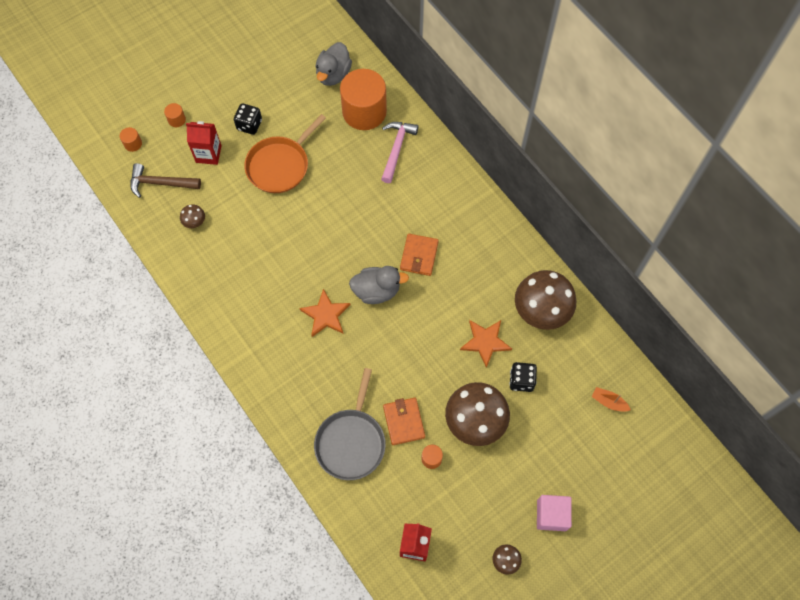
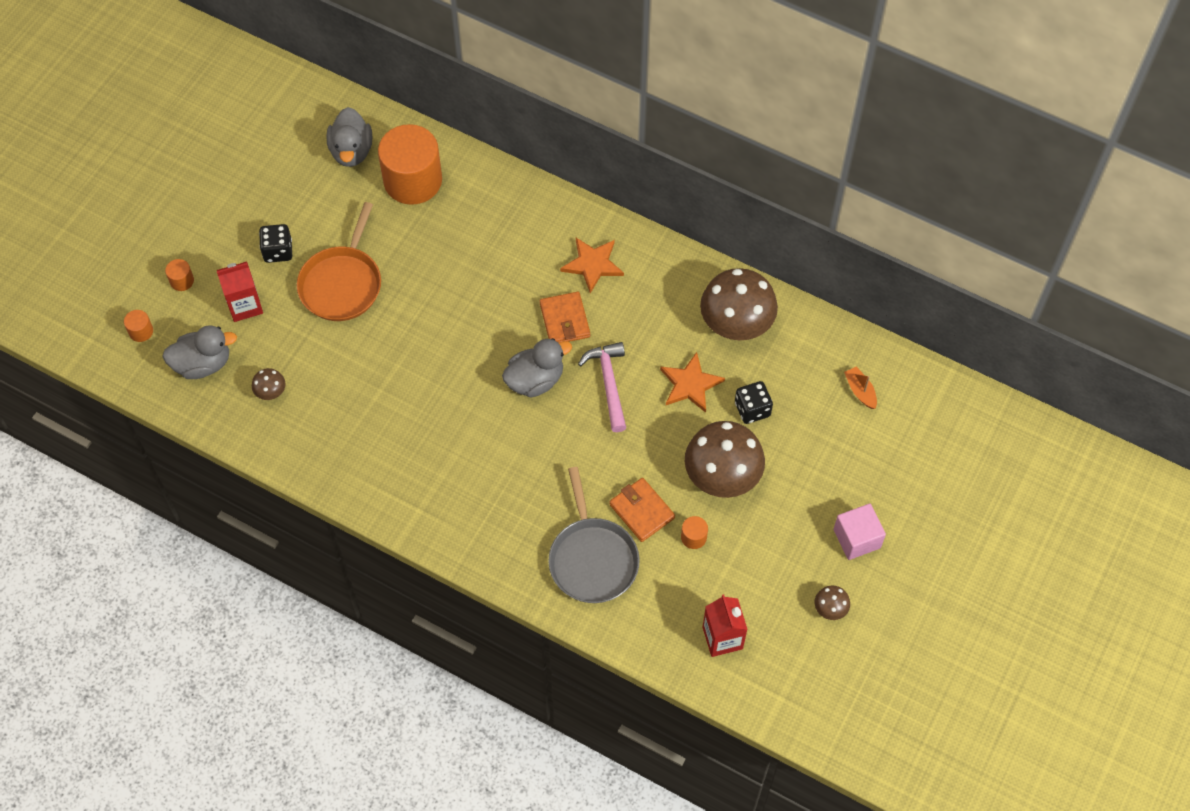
camera: 25 degrees left, 5 degrees down
(161, 183) = (203, 364): brown hammer -> grey duck
(325, 315) = (488, 432): orange star -> orange star (592, 265)
(396, 149) = (475, 209): pink hammer -> pink hammer (609, 383)
(609, 402) = (860, 391): orange boat -> orange boat turned 60 degrees clockwise

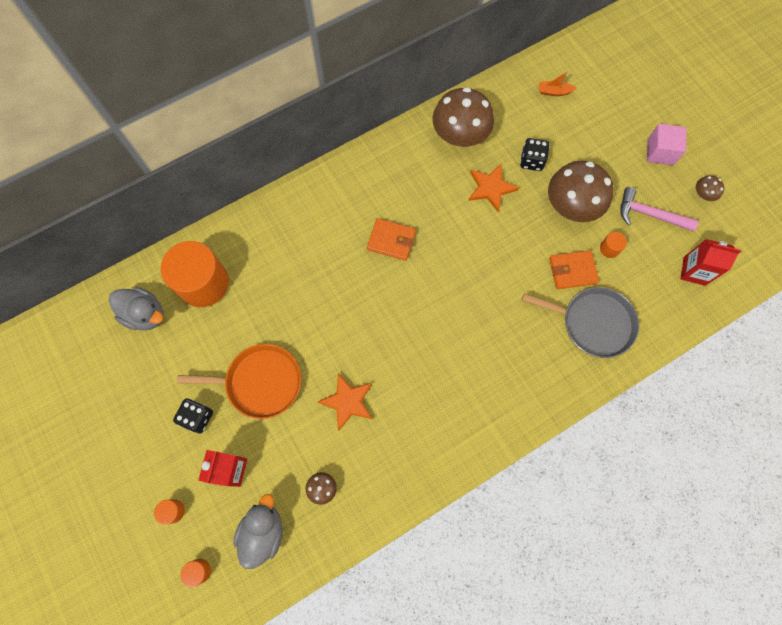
camera: 60 degrees left, 10 degrees up
(342, 283) = (260, 382): orange pan -> orange pan turned 45 degrees counterclockwise
(535, 380) = (428, 286): grey duck -> none
(592, 265) = (357, 199): orange star -> orange star (347, 402)
(609, 383) = (460, 239): pink hammer -> pink hammer (649, 214)

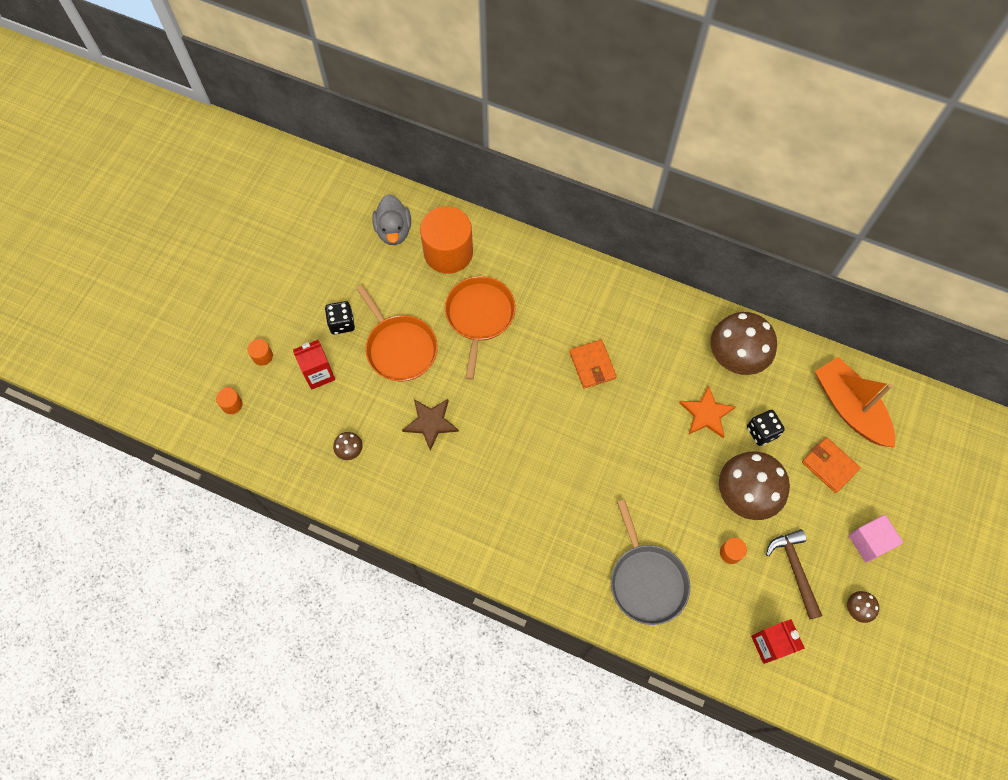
camera: 55 degrees right, 5 degrees down
(263, 532) = (288, 429): grey duck -> none
(282, 297) = (479, 316): none -> orange pan
(347, 402) = (430, 423): orange star -> brown star
(554, 92) = (849, 408): orange boat -> orange boat, size x2.46
(572, 271) = (682, 533): orange wallet -> orange wallet (829, 466)
(649, 214) = (795, 570): pink hammer -> brown hammer

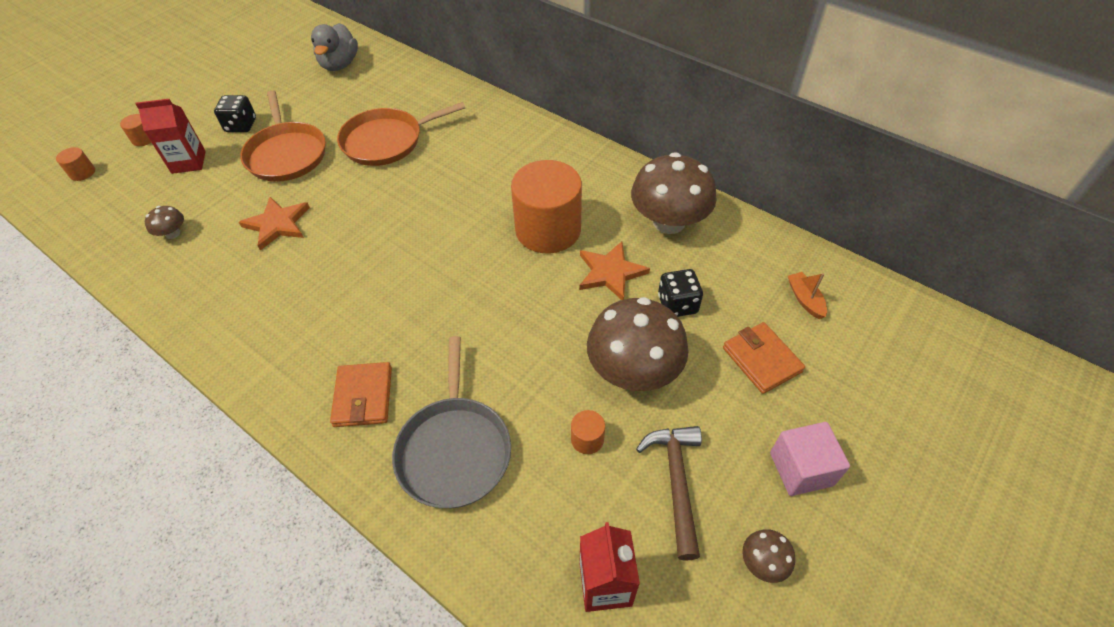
camera: 15 degrees right, 15 degrees down
(430, 423) = (277, 224): brown star -> orange star
(448, 252) = (384, 87): orange cylinder -> orange cylinder (548, 230)
(479, 316) = (386, 141): orange pan -> orange pan turned 135 degrees counterclockwise
(592, 365) = (490, 202): orange wallet -> orange wallet (363, 397)
(849, 408) = (805, 299): orange boat -> orange boat, size x0.41

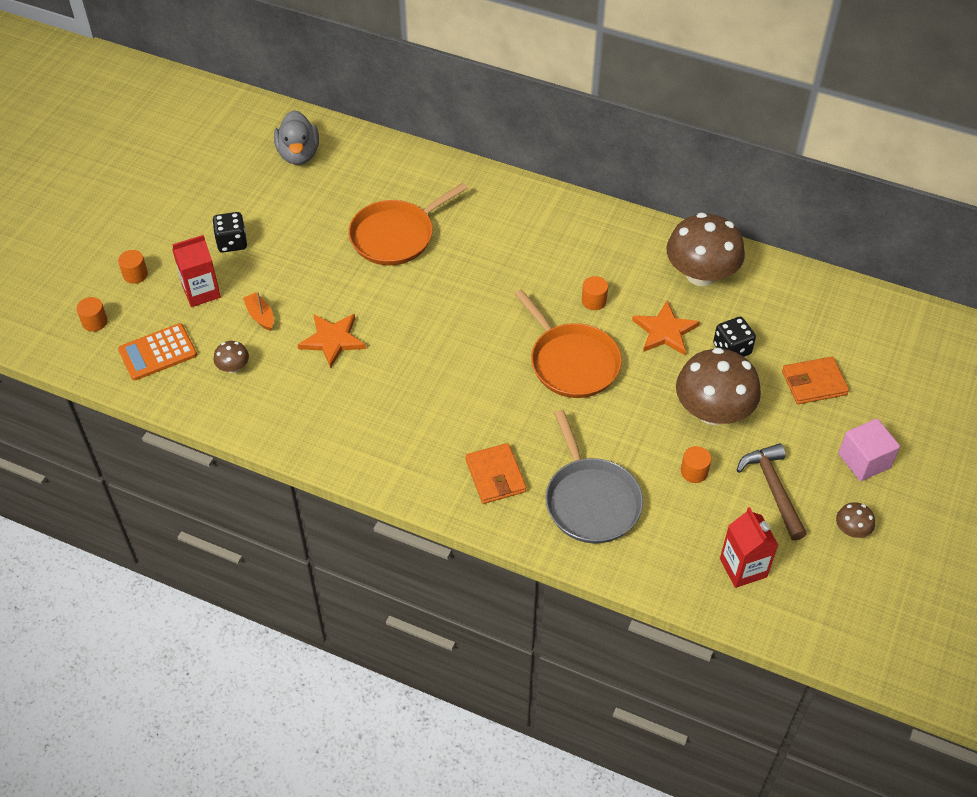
camera: 15 degrees left, 0 degrees up
(116, 208) = (157, 352): none -> orange calculator
(286, 154) = (299, 266): orange pan -> orange pan (571, 362)
(548, 230) = (594, 301): orange cylinder -> orange cylinder, size x0.40
(761, 360) = (814, 383): orange wallet -> orange wallet turned 60 degrees counterclockwise
(805, 299) = (837, 325): orange boat -> orange boat (260, 316)

